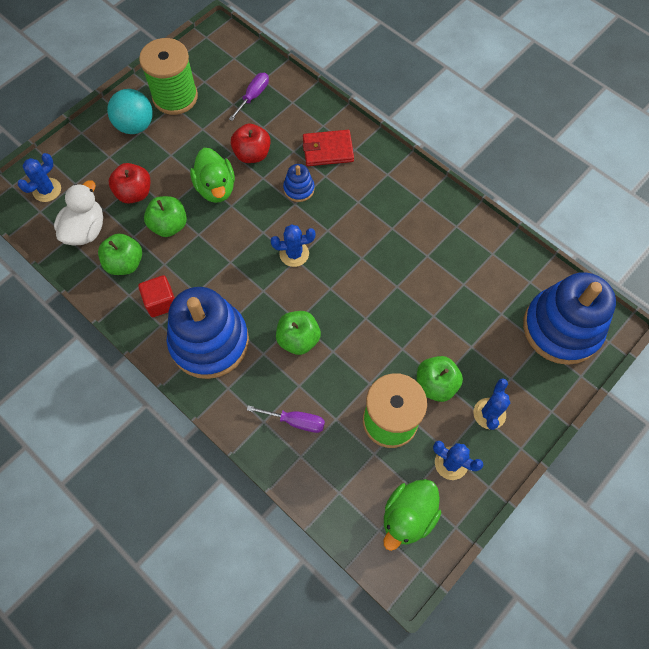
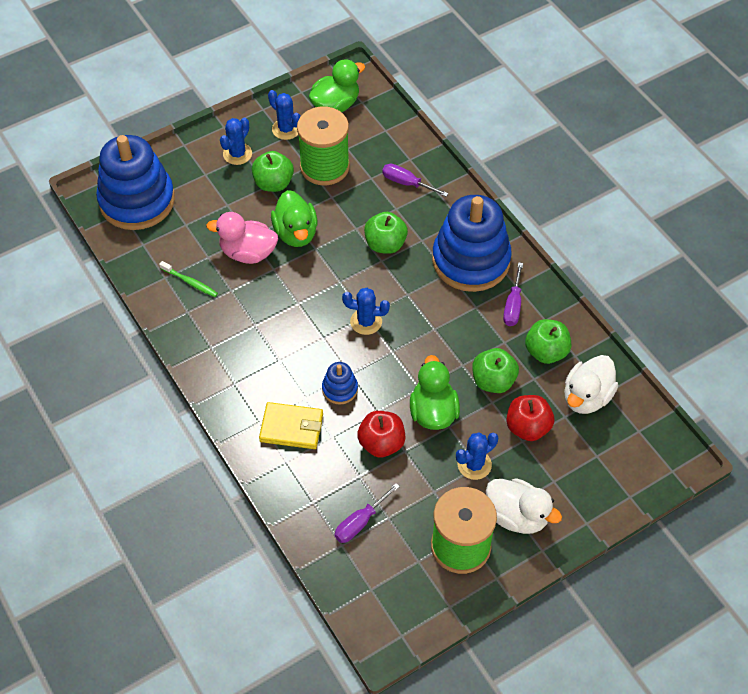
camera: 165 degrees left, 10 degrees down
(47, 190) = (630, 455): blue cactus -> blue cactus (474, 464)
(135, 125) = (517, 516): turquoise ball -> white duck
(161, 302) = (513, 305): red cube -> purple screwdriver
(327, 150) = (291, 428): red wallet -> yellow wallet
(390, 330) = (296, 233): none -> green duck
(427, 297) = (248, 253): none -> pink duck
(467, 254) = (190, 282): none -> green toothbrush

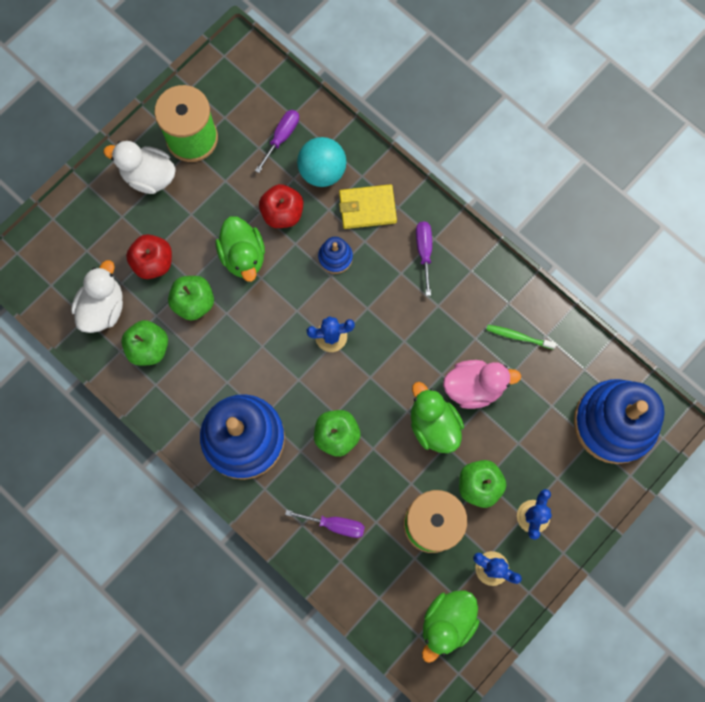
camera: 165 degrees right, 20 degrees up
(327, 475) = (322, 171): none -> turquoise ball
(474, 464) = (195, 214): blue cactus -> none
(513, 305) = (190, 393): purple screwdriver -> purple screwdriver (424, 251)

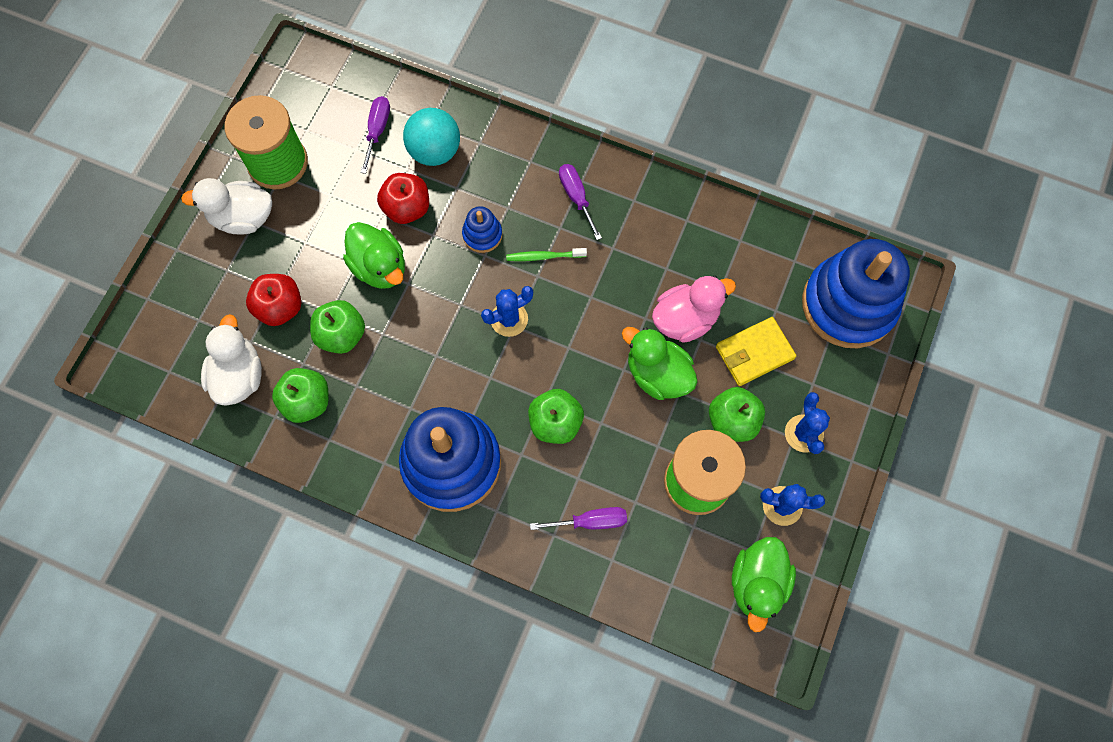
camera: 20 degrees left, 5 degrees down
(367, 208) = (498, 173): yellow wallet -> yellow wallet (754, 353)
(518, 337) = (711, 251): green toothbrush -> green toothbrush (544, 256)

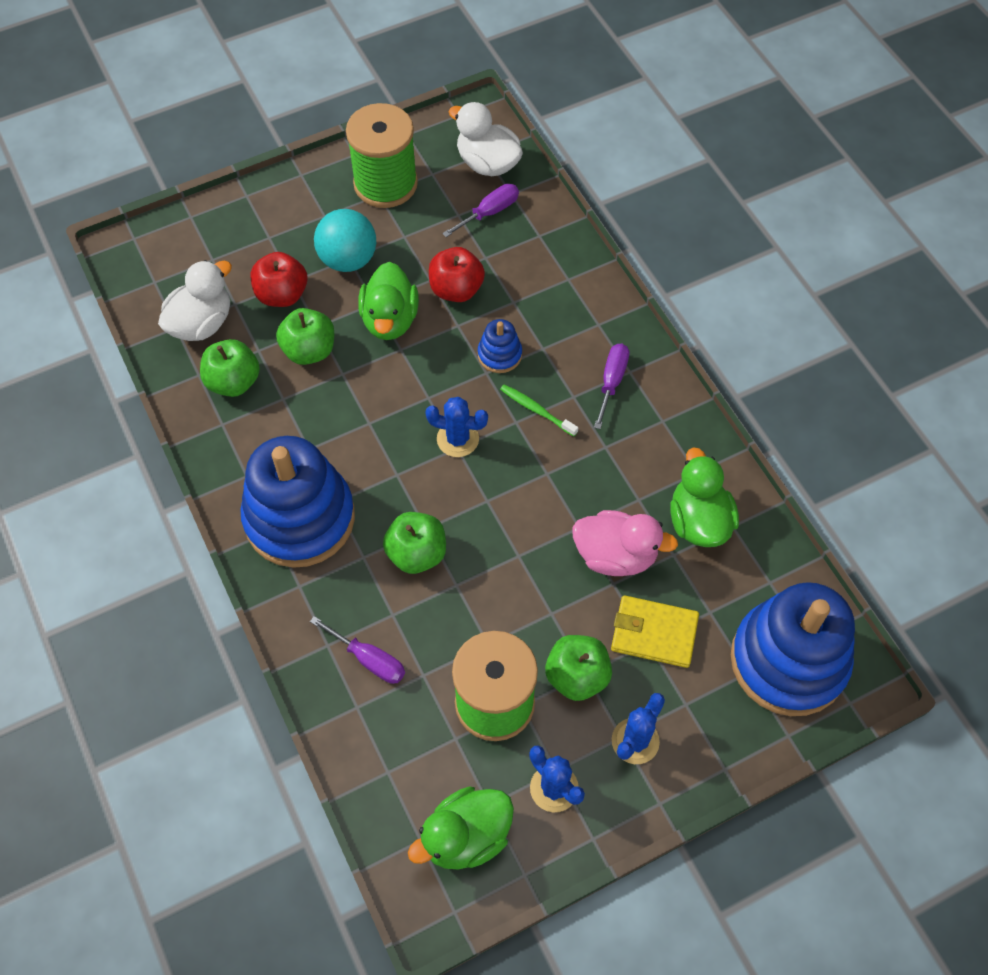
camera: 40 degrees right, 10 degrees down
(243, 218) = (319, 207): white duck -> white duck (487, 163)
(435, 151) = (522, 260): turquoise ball -> turquoise ball (348, 259)
(657, 374) = (545, 583): green duck -> green duck (699, 521)

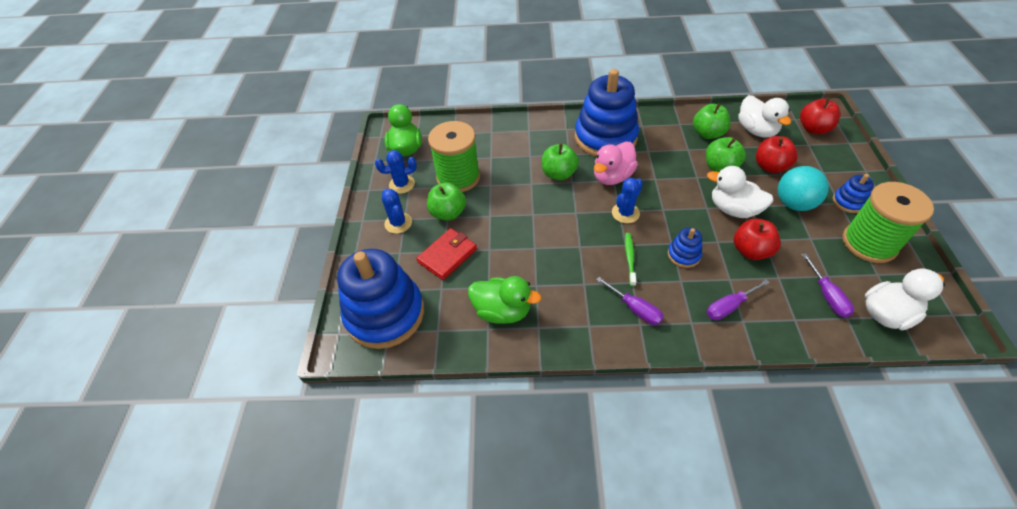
camera: 120 degrees right, 10 degrees down
(172, 258) = (813, 129): none -> red apple
(319, 207) = (848, 202): none -> blue stacking toy
(369, 659) = (511, 141): purple screwdriver -> purple screwdriver (729, 306)
(390, 320) = (733, 209): green duck -> white duck
(536, 410) = (629, 258): green toothbrush -> green toothbrush turned 60 degrees counterclockwise
(615, 555) = (505, 258): pink duck -> pink duck (612, 177)
(654, 633) = (447, 255): yellow wallet -> red wallet

